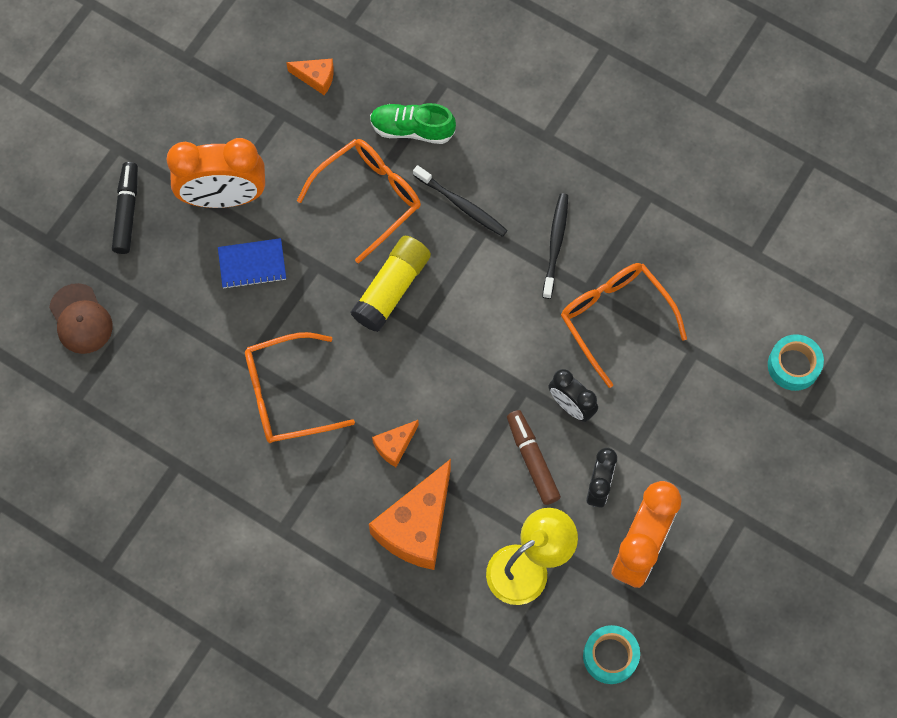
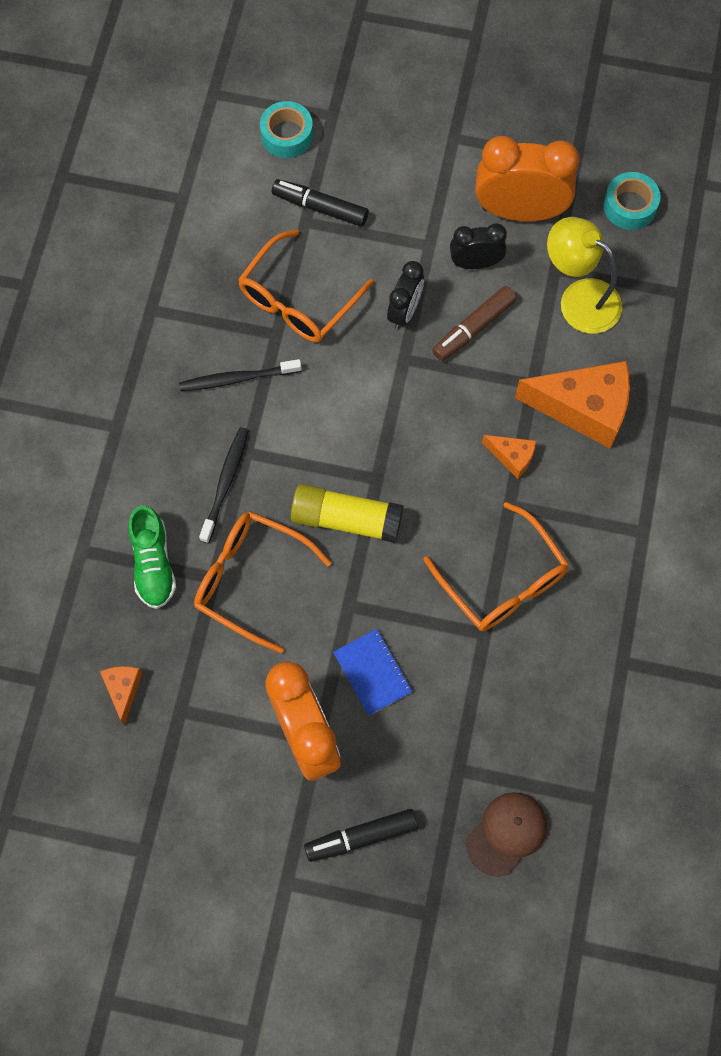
camera: 110 degrees left, 0 degrees up
(705, 369) = (320, 207): none -> black marker

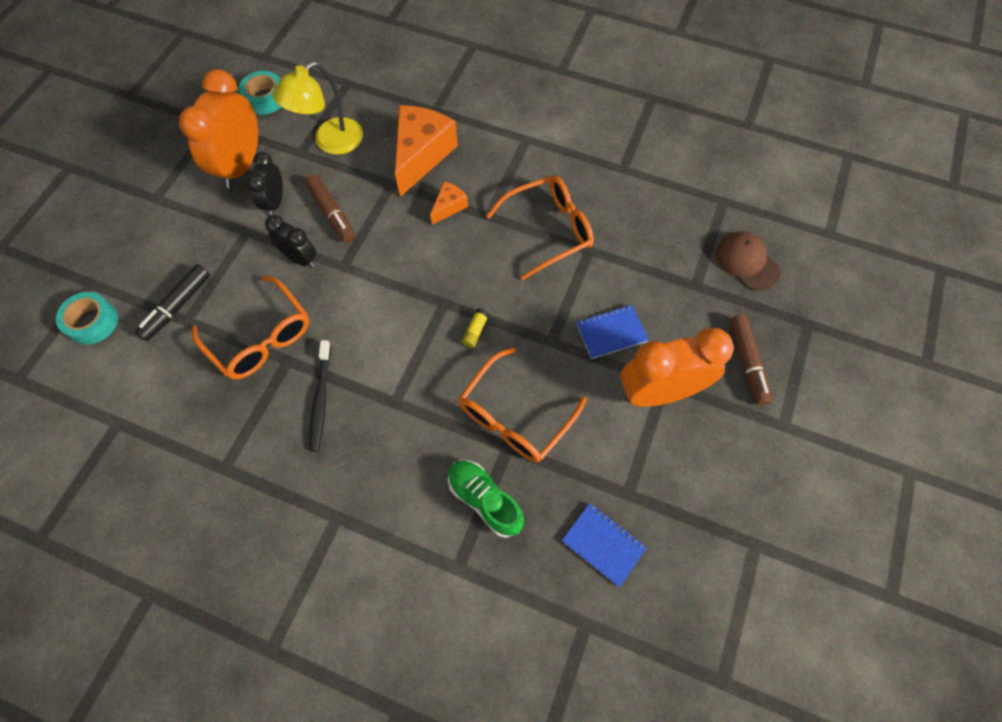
camera: 80 degrees left, 5 degrees down
(123, 690) = (603, 544): orange cheese -> blue notebook
(153, 564) = (484, 500): green shoe -> green shoe turned 135 degrees counterclockwise
(226, 482) = (419, 424): black toothbrush -> none
(346, 519) = (475, 331): yellow glue stick -> yellow glue stick, size x0.43
(361, 837) = (747, 362): black marker -> brown marker

